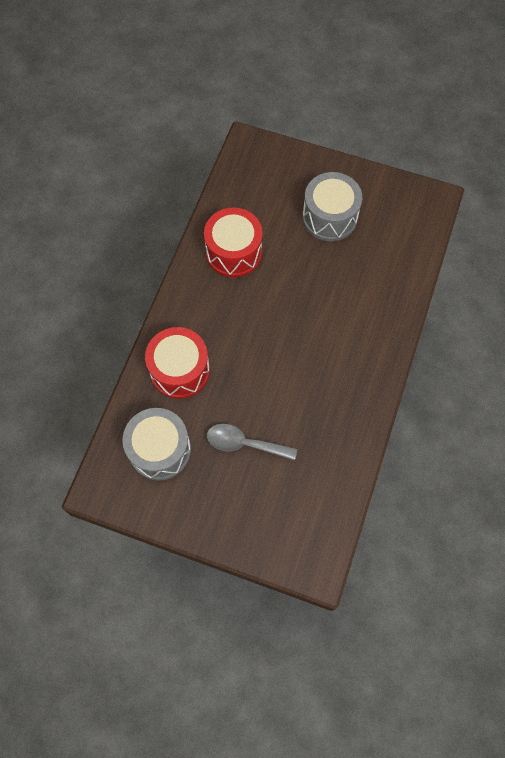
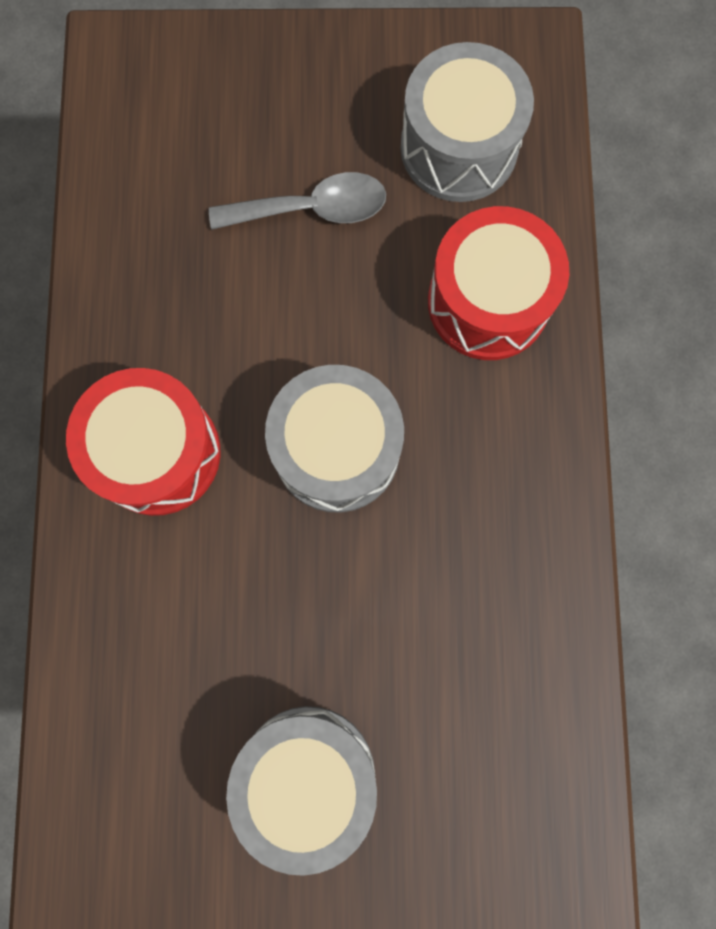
camera: 160 degrees right, 10 degrees up
(234, 252) = (489, 601): red drum -> red drum (157, 453)
(274, 330) = (336, 450): none -> grey drum

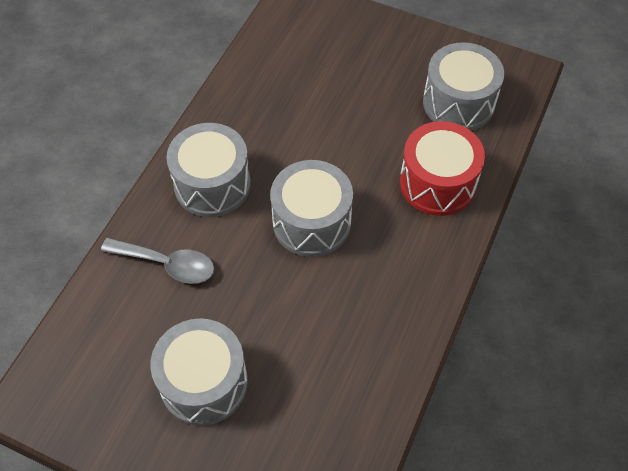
camera: 25 degrees right, 20 degrees down
(157, 453) = (212, 184): red drum -> grey drum
(312, 209) = (360, 102): grey spoon -> grey spoon (167, 264)

